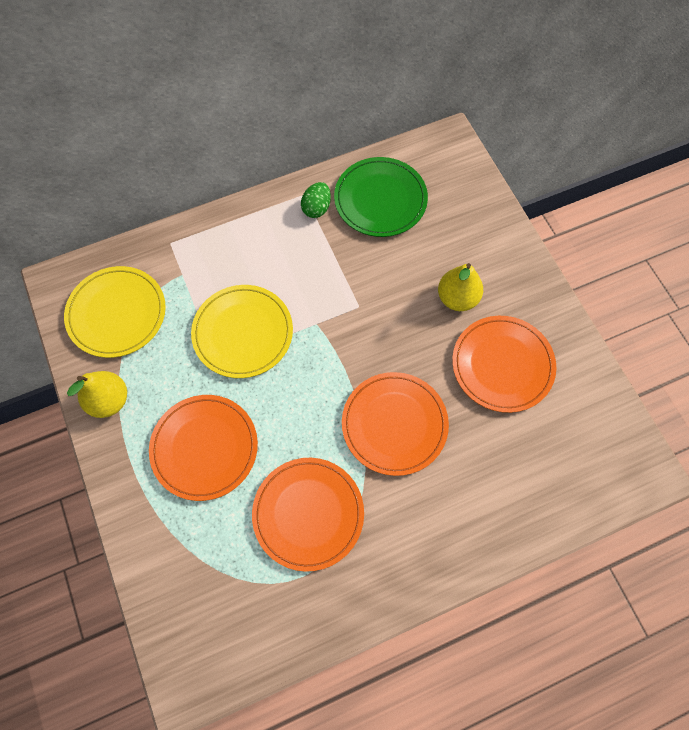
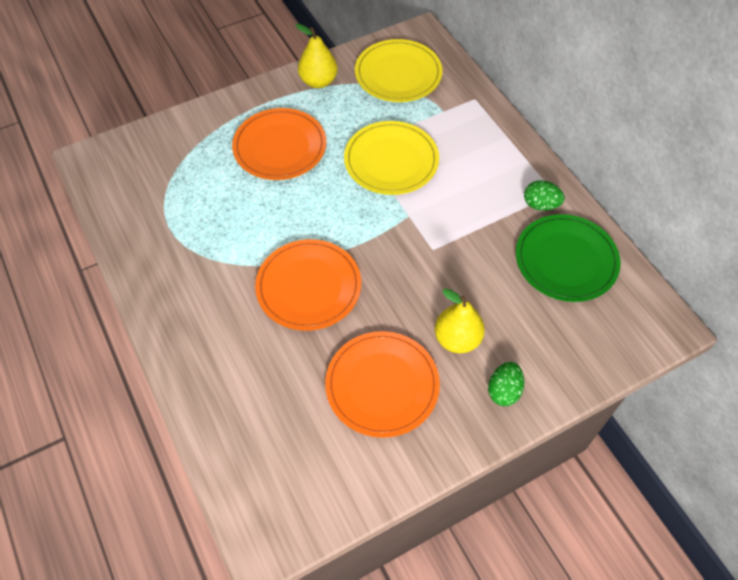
camera: 85 degrees right, 10 degrees down
(308, 514) = (222, 225): orange plate -> none
(507, 269) = (504, 391): none -> green egg

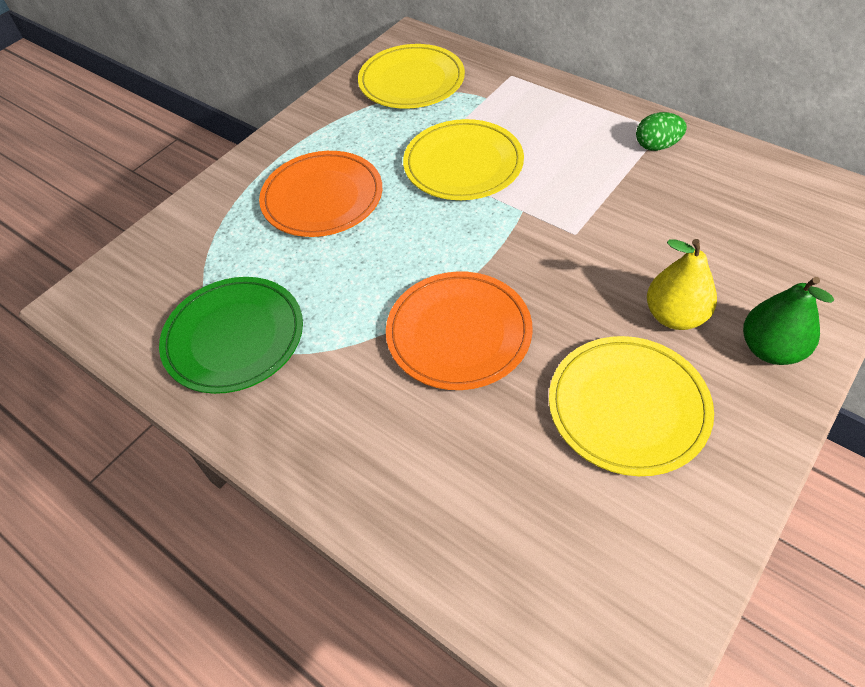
camera: 20 degrees left, 5 degrees down
(318, 81) = (325, 118): yellow pear -> none
(382, 385) = (628, 407): orange plate -> yellow plate
(504, 391) = (770, 349): green egg -> green pear
(566, 260) = (726, 188): green plate -> green plate (234, 337)

